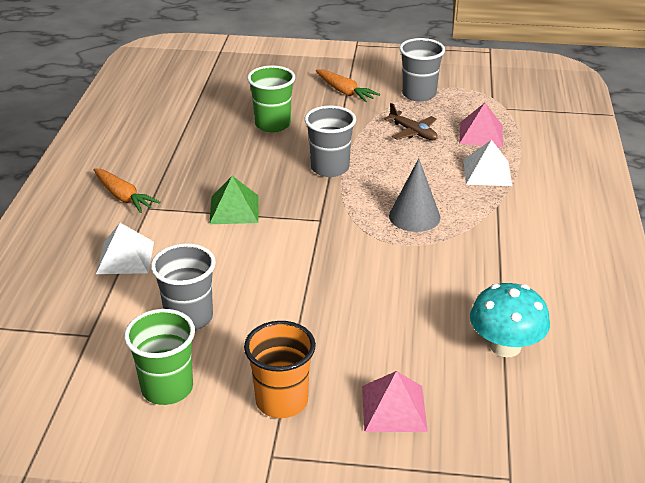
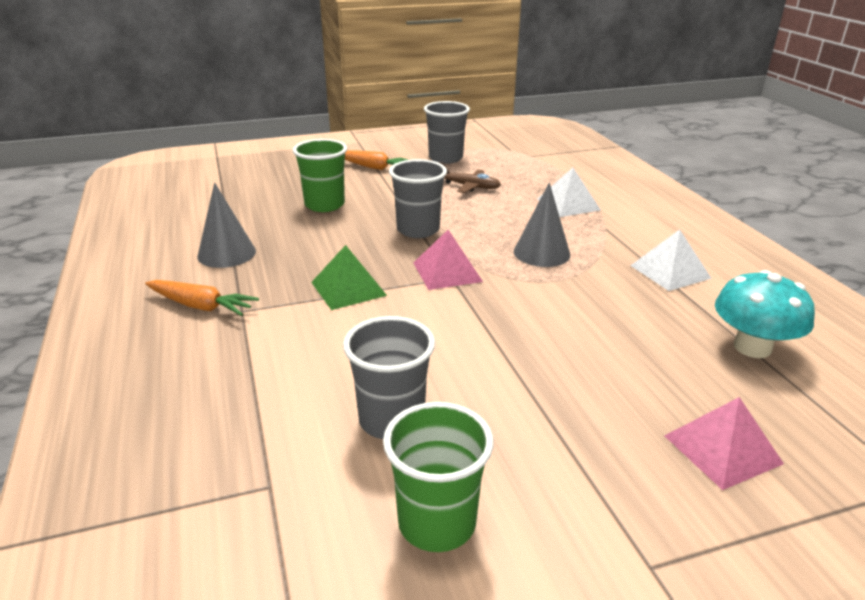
camera: 25 degrees left, 5 degrees down
(125, 257) = (251, 372): white pyramid -> white pyramid (670, 271)
(167, 155) = (226, 253): none -> grey cone
(281, 401) = (595, 486): orange cup -> none
(481, 134) = (531, 177): pink pyramid -> pink pyramid (447, 272)

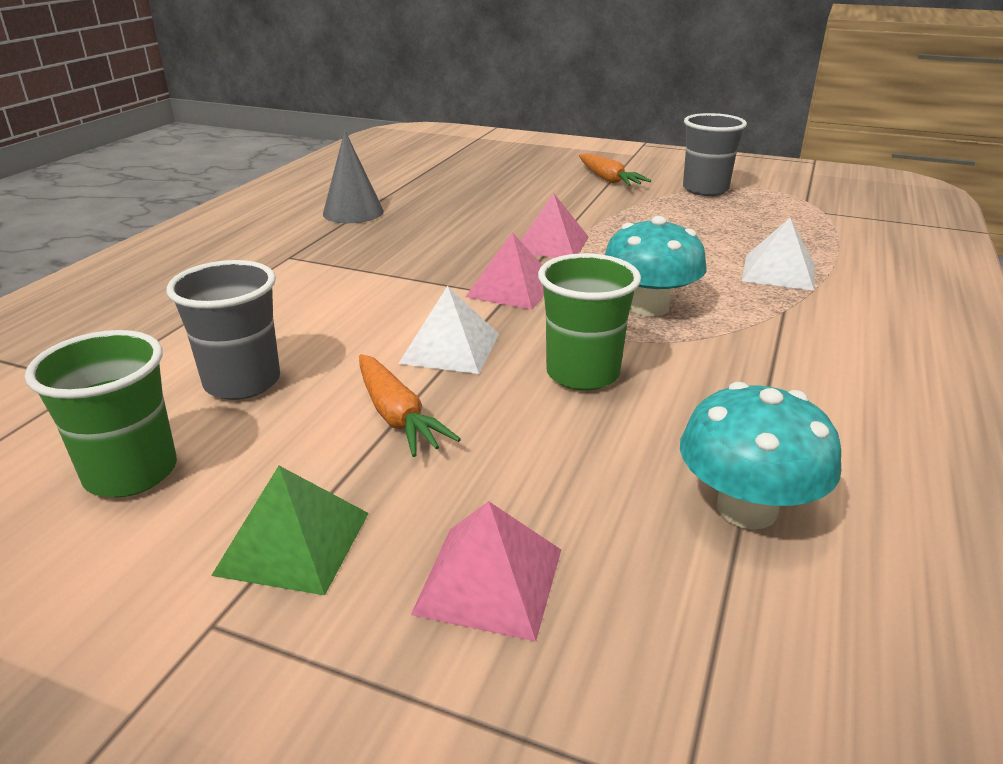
camera: 40 degrees right, 0 degrees up
(201, 306) = (268, 243): orange carrot -> orange carrot (397, 416)
(324, 205) = (501, 198): green cup -> green cup (582, 374)
(348, 288) = (397, 270): green pyramid -> green pyramid (293, 543)
(418, 230) = (551, 244): grey cup -> pink pyramid
(469, 186) = (683, 222): brown plane -> none
(541, 253) = (649, 307): grey cone -> turquoise mushroom
(670, 271) = (787, 384): white pyramid -> white pyramid (450, 348)

